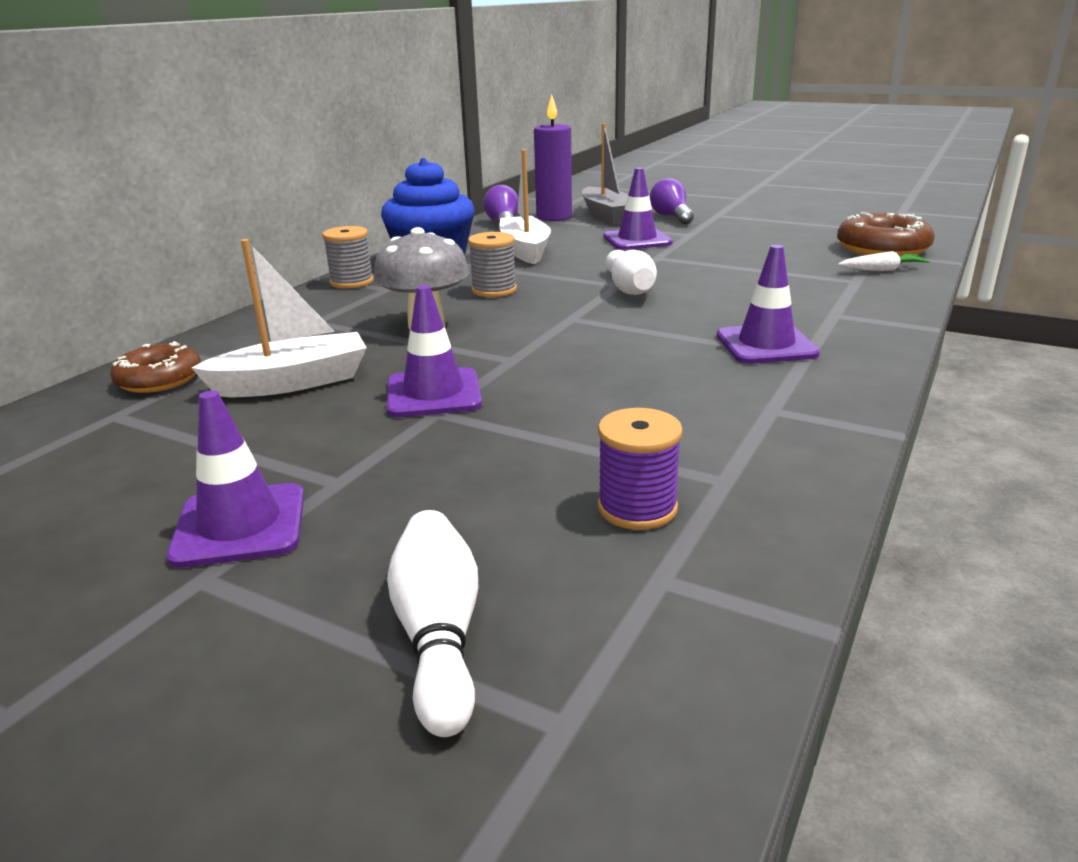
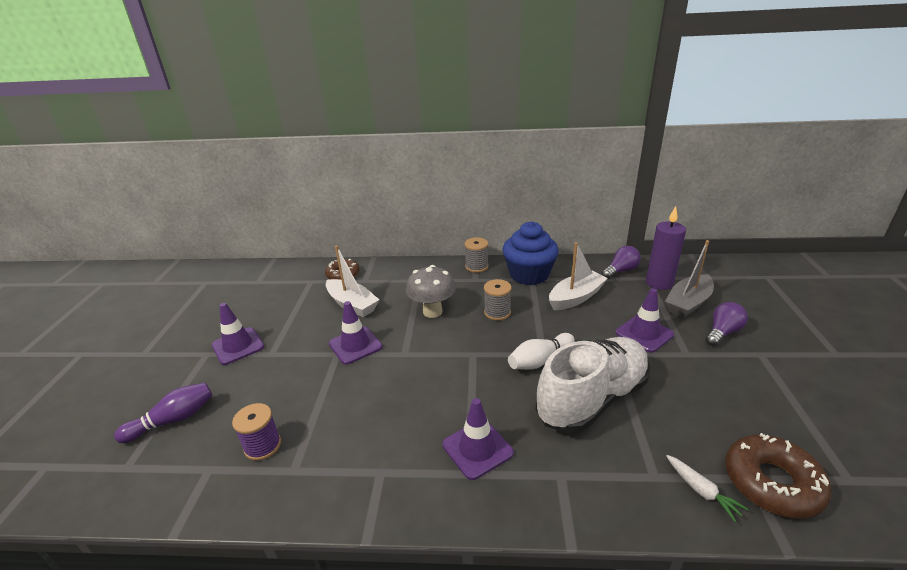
camera: 65 degrees right, 5 degrees up
(439, 636) = (173, 420): white bowling pin -> purple bowling pin
(724, 279) = (592, 399): none -> white shoe

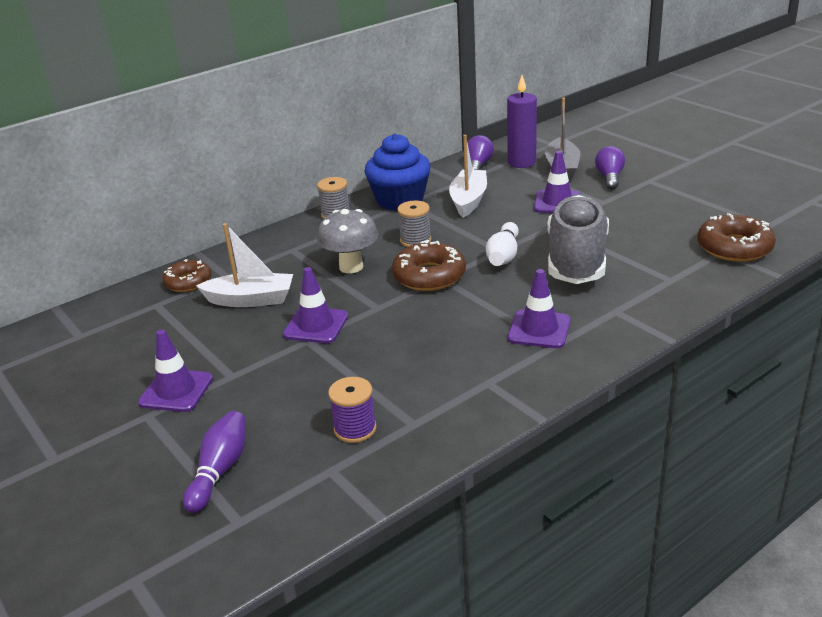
camera: 40 degrees left, 0 degrees up
(467, 347) = (429, 276): none -> brown donut
(592, 399) = (577, 260): white shoe -> grey shoe
(702, 491) = (705, 272): white carrot -> none

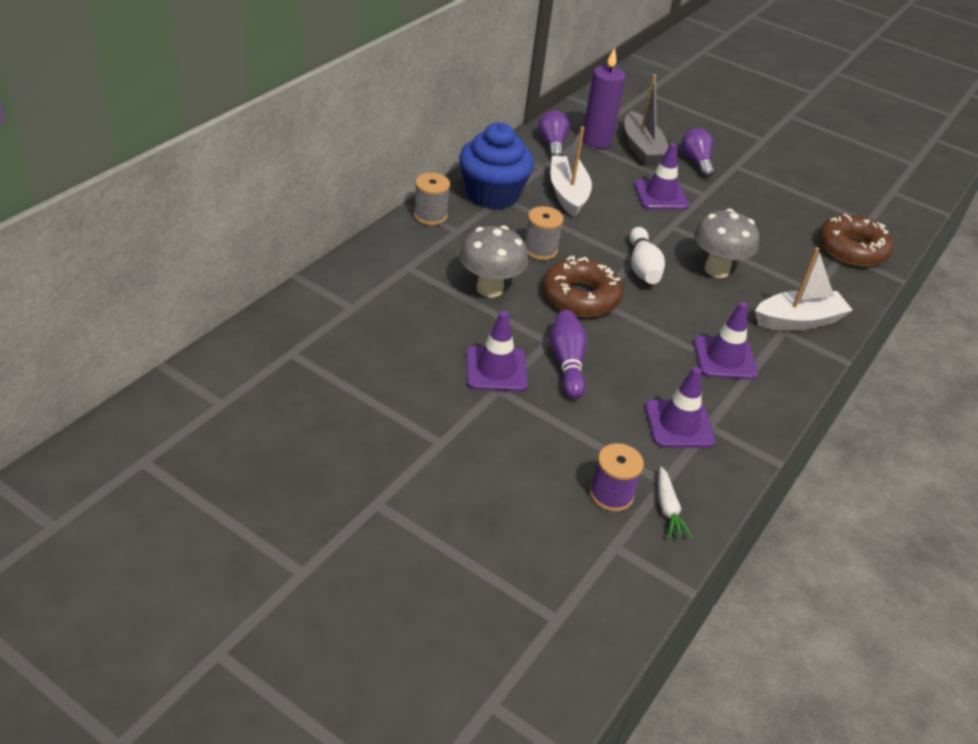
camera: 25 degrees left, 10 degrees up
(176, 391) = (390, 468): purple traffic cone -> purple traffic cone (679, 424)
(188, 282) = (310, 318): brown donut -> none
(220, 470) = (501, 562): purple bowling pin -> purple bowling pin (567, 363)
(251, 300) = (401, 339): white boat -> white boat (798, 321)
(402, 446) = (668, 509): none -> white carrot
(577, 260) = (717, 269): grey shoe -> grey mushroom

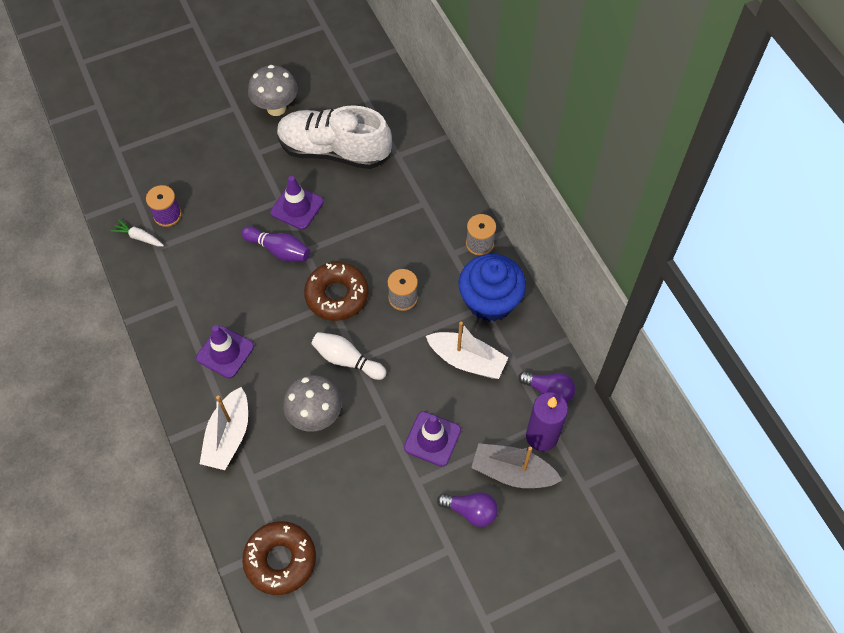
camera: 125 degrees right, 20 degrees up
(384, 365) = (334, 151): none -> white shoe
(490, 288) = (375, 242): grey mushroom -> grey mushroom (276, 108)
(679, 424) = (190, 283): purple traffic cone -> none

